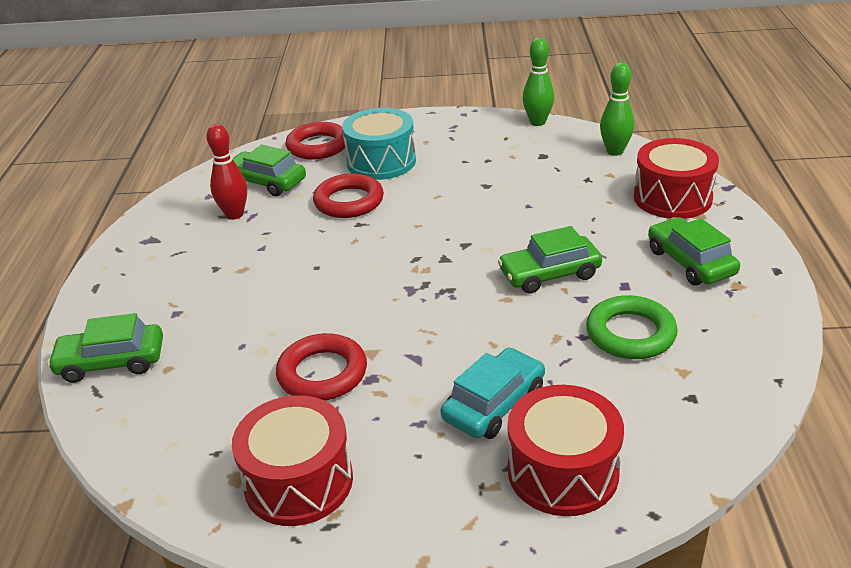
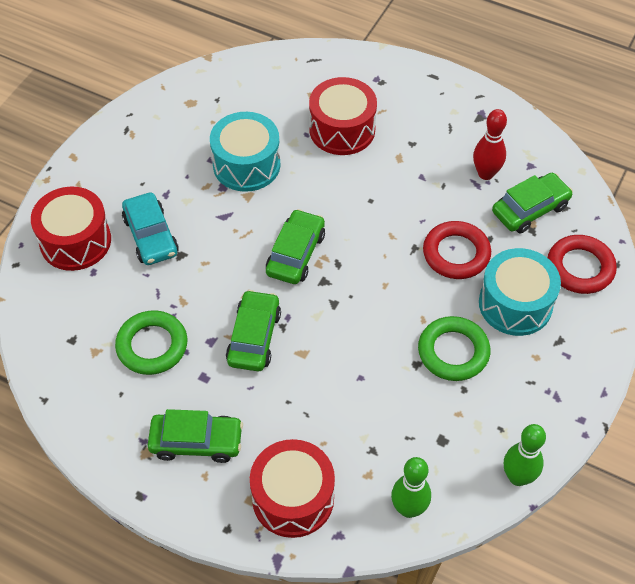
camera: 115 degrees right, 20 degrees up
(111, 362) = (337, 70): green car -> green car (295, 254)
(298, 481) = (166, 126): red drum -> red drum (342, 129)
(322, 373) = (246, 165): red ring -> turquoise drum
(457, 173) = (453, 352): none -> green ring

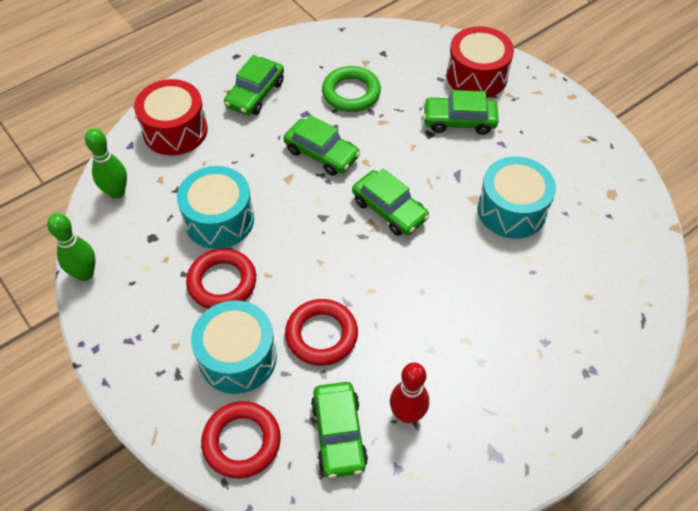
camera: 115 degrees right, 0 degrees up
(151, 236) = (459, 121): turquoise car -> green car
(342, 129) = (526, 305): red drum -> none
(387, 390) = (219, 220): none -> turquoise drum
(453, 352) = (222, 282): green ring -> red ring

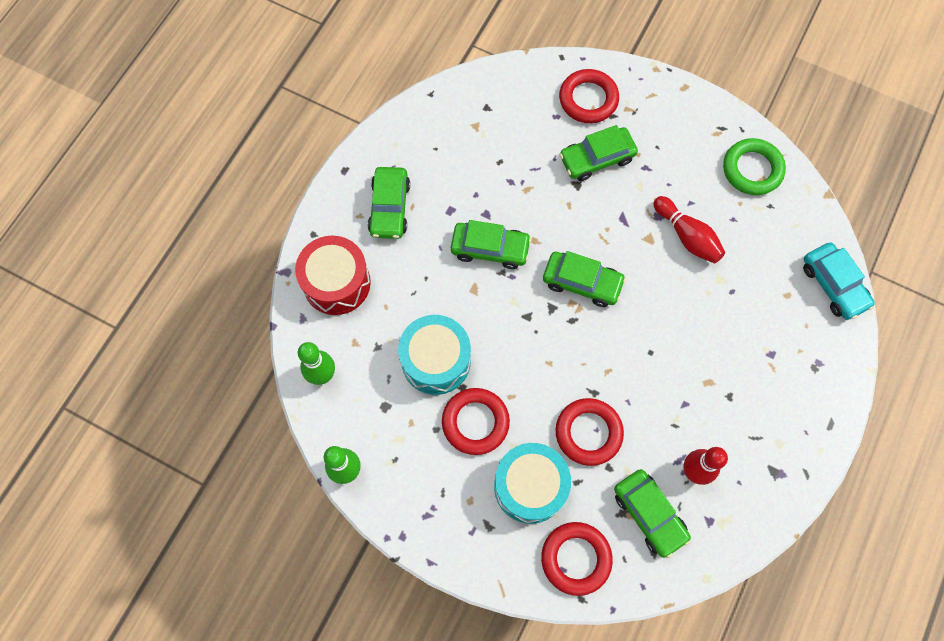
camera: 25 degrees left, 15 degrees up
(351, 93) = (481, 168): green ring -> green ring (752, 169)
(476, 76) = (588, 99): red drum -> red ring
(511, 210) = (687, 236): turquoise drum -> red bowling pin
(643, 306) = (833, 285): none -> turquoise car

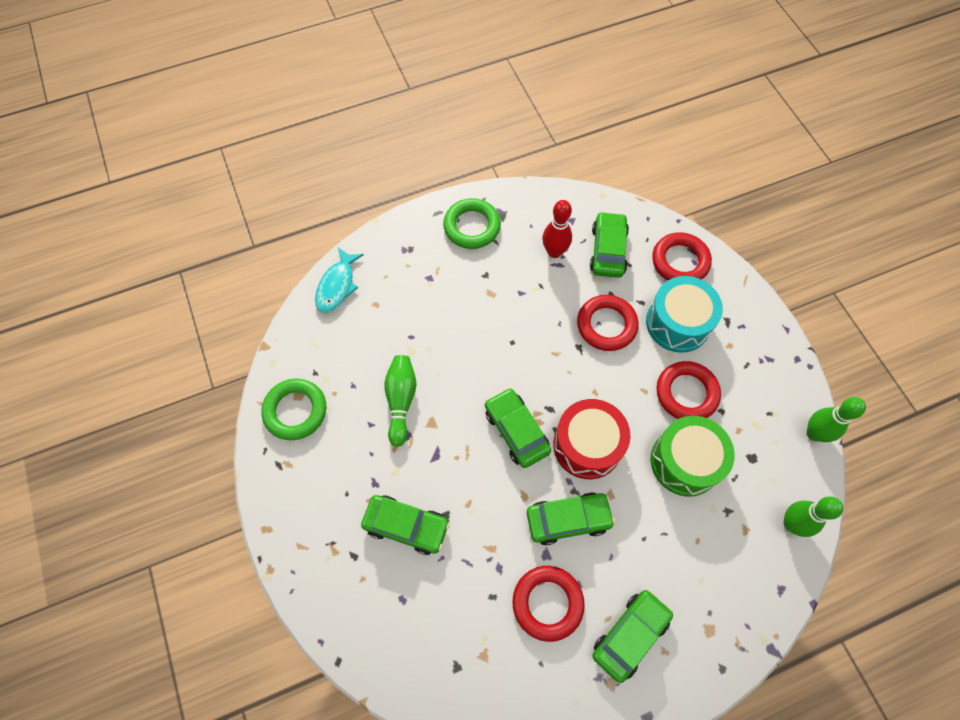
camera: 140 degrees left, 5 degrees down
(336, 283) = (729, 599): red drum -> red drum (587, 445)
(436, 361) = (685, 462): turquoise drum -> green drum
(490, 249) = (568, 520): green car -> green car turned 120 degrees clockwise
(588, 99) = (358, 592): red ring -> red ring (547, 603)
(687, 236) = (401, 401): red bowling pin -> green bowling pin
(788, 435) = (472, 226): none -> green ring
(833, 285) = (337, 286): turquoise car -> turquoise fish

